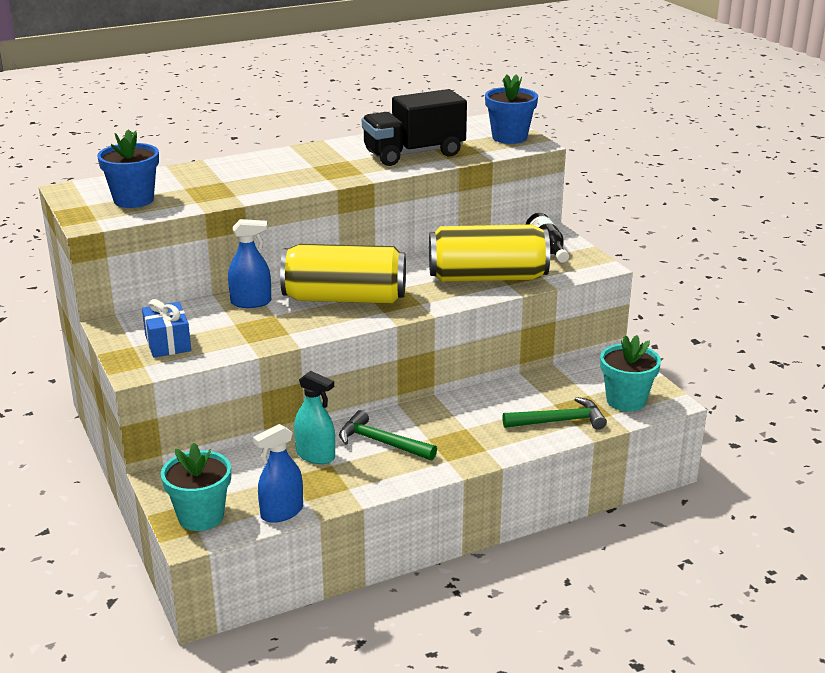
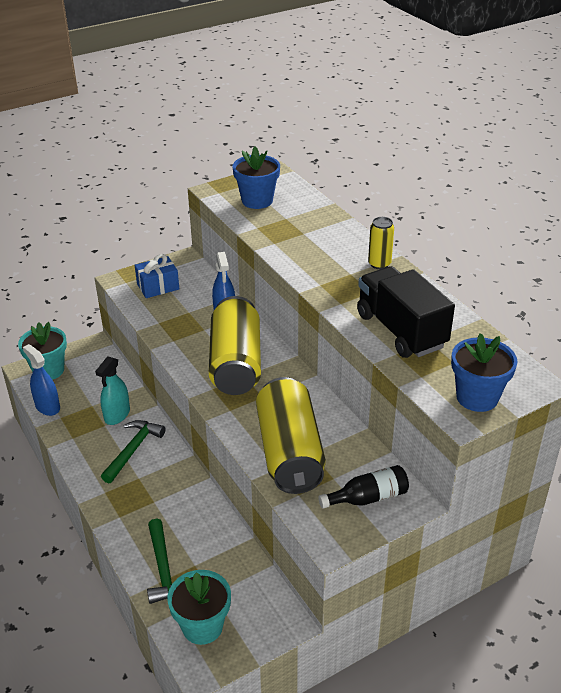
camera: 85 degrees right, 10 degrees up
(301, 154) = (379, 264): none -> yellow can

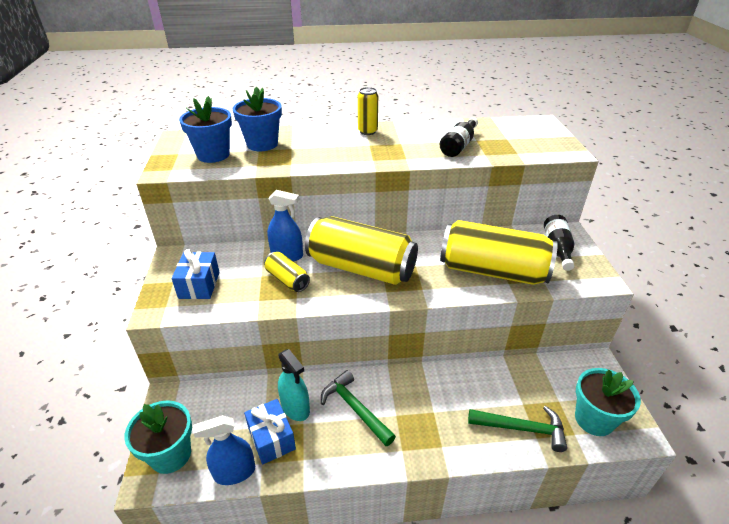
camera: 65 degrees left, 0 degrees up
(83, 414) = (271, 438): none -> blue gift
(192, 327) = (287, 280): none -> yellow can
(400, 330) = (459, 146): black truck -> black bottle
(477, 397) = (549, 141): blue flower pot -> blue flower pot (262, 144)

